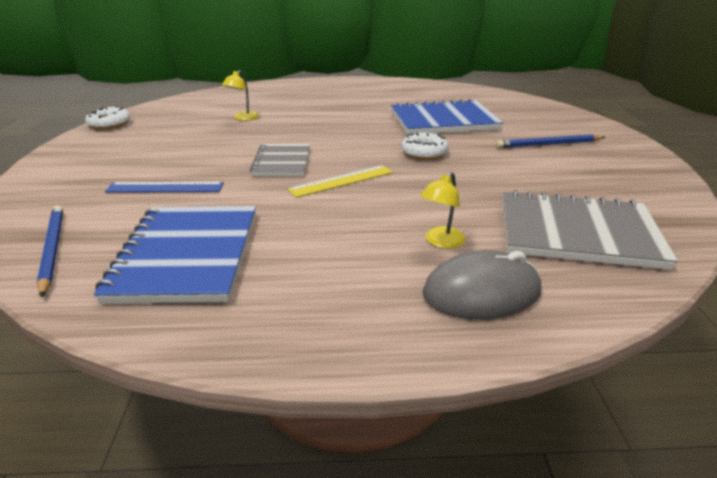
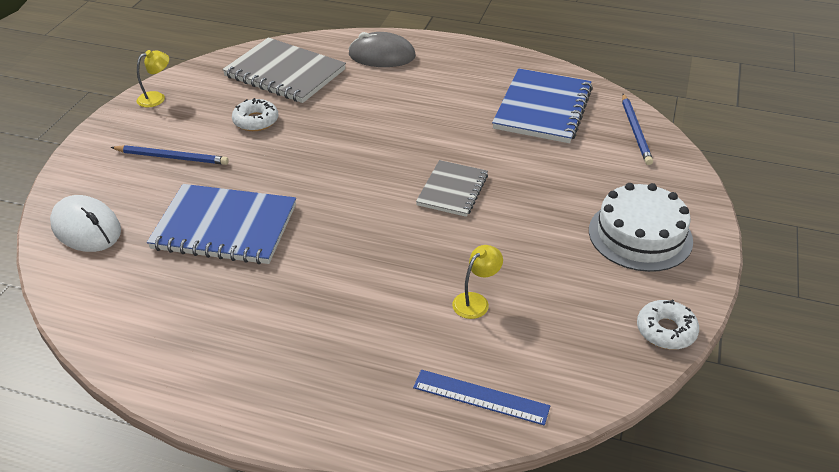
camera: 160 degrees left, 10 degrees up
(103, 161) = (640, 235): none -> white cake
(165, 187) = (566, 177): blue ruler -> blue ruler (481, 397)
(341, 181) = (409, 152): yellow ruler -> none
(424, 153) = (305, 173): white donut -> white donut (256, 121)
(441, 242) = (376, 85): yellow lamp -> yellow lamp (156, 98)
(531, 109) = (86, 228): none -> white mouse

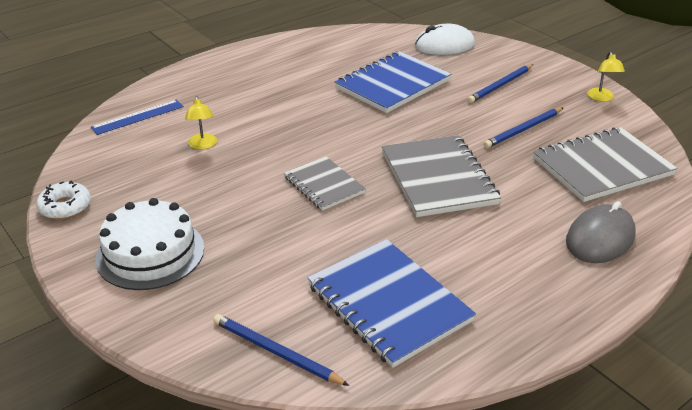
camera: 125 degrees right, 5 degrees down
(256, 121) = (523, 130): white donut -> blue pencil
(378, 138) = (438, 178): none -> grey notebook

